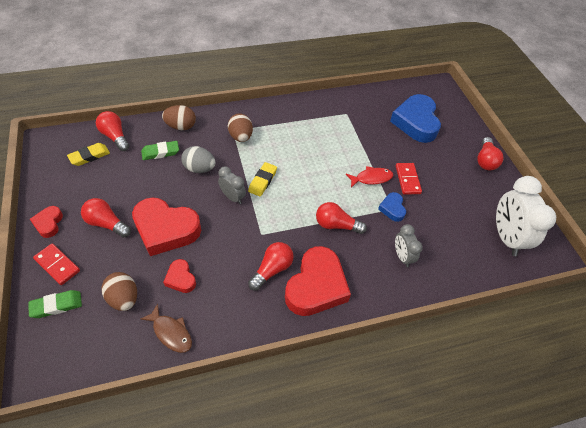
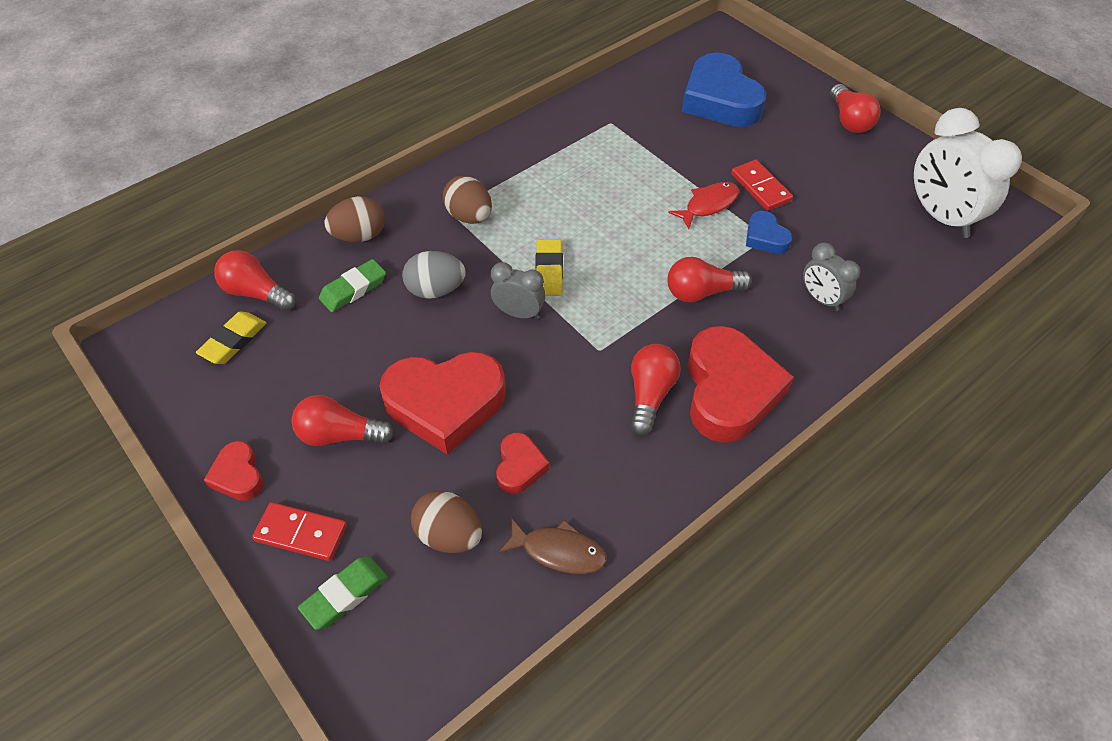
camera: 20 degrees left, 0 degrees up
(180, 278) = (520, 466): red heart -> red heart turned 120 degrees counterclockwise

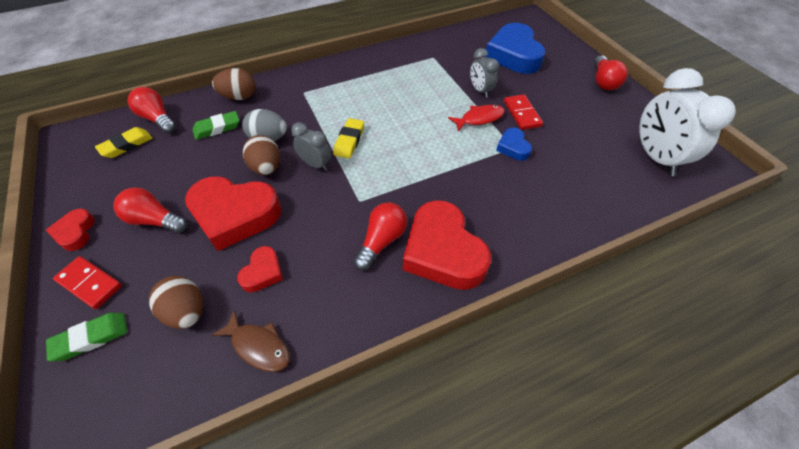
camera: 15 degrees right, 0 degrees up
(469, 216) = (314, 97): brown egg -> brown egg (266, 168)
(701, 292) = (450, 176): red light bulb -> none
(729, 391) = (443, 251): red heart -> red heart turned 135 degrees clockwise
(821, 299) = (540, 198): grey clock -> grey clock (480, 91)

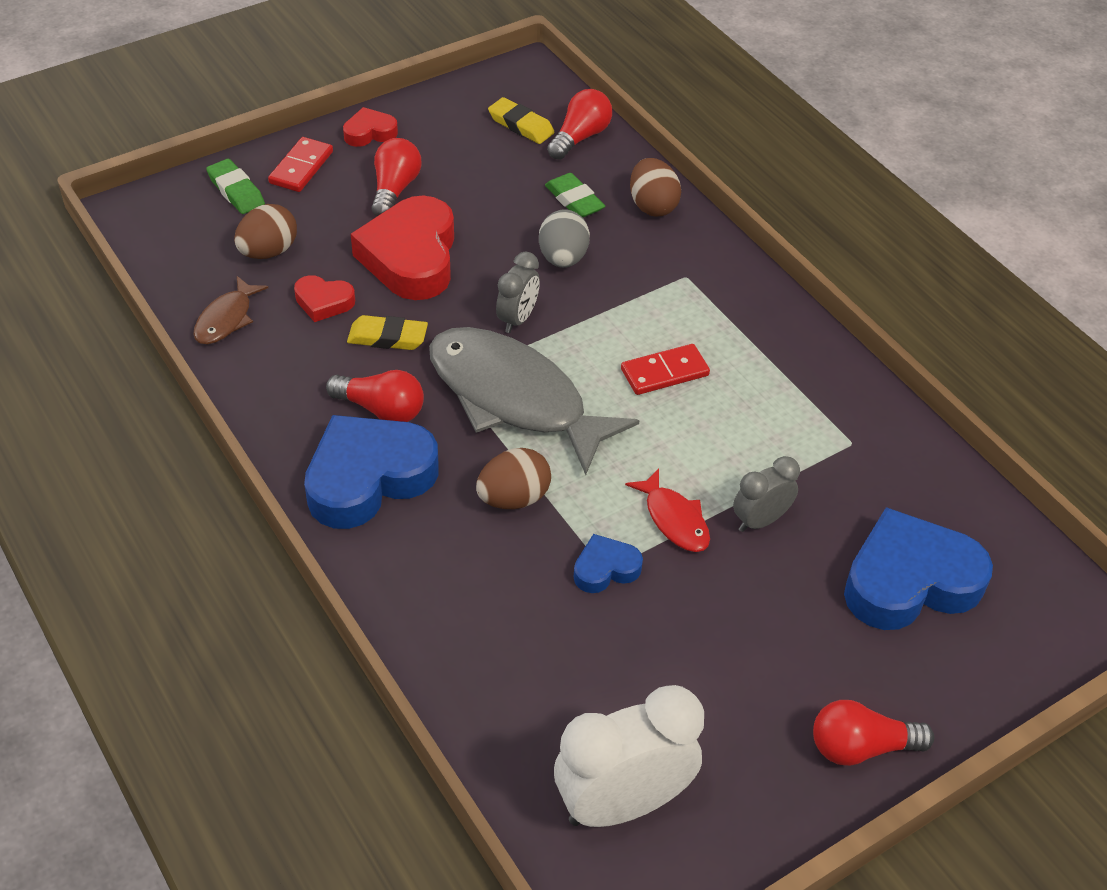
camera: 80 degrees right, 5 degrees down
(266, 168) = (501, 269): brown egg -> brown egg (513, 498)
(349, 141) = (577, 350): yellow eraser -> yellow eraser (387, 337)
(383, 172) = (514, 398): none -> grey fish
(443, 251) = (368, 478): red heart -> blue heart
(522, 114) = (705, 587): red domino -> red domino (664, 372)

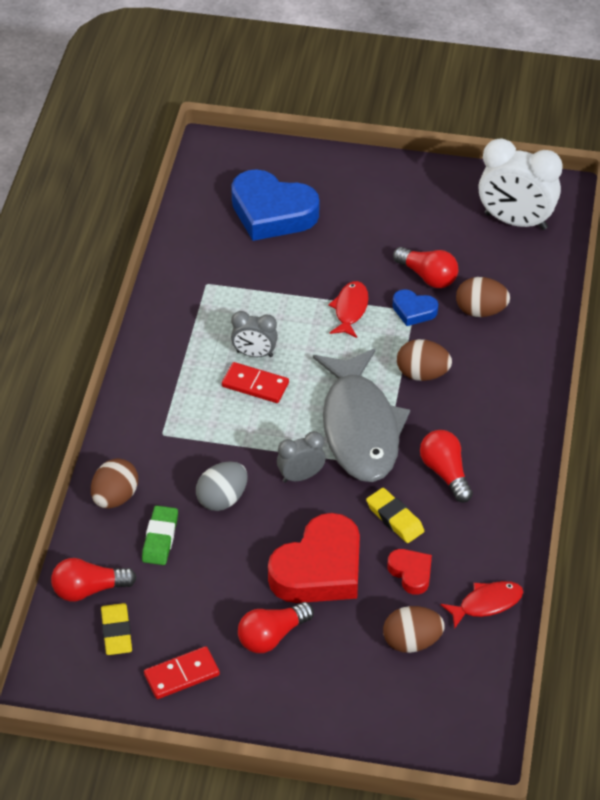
camera: 135 degrees left, 0 degrees up
(226, 319) = (487, 604): brown fish -> red fish
(236, 191) = (387, 718): green eraser -> none
(301, 167) = (319, 707): red domino -> red domino (182, 675)
(368, 478) = (492, 437): blue heart -> none
(370, 133) = (234, 707): red heart -> none
(530, 625) = (480, 311): none -> brown egg
(760, 520) = (307, 281): grey clock -> grey clock (254, 354)
(861, 747) = (385, 175): red light bulb -> red light bulb (428, 276)

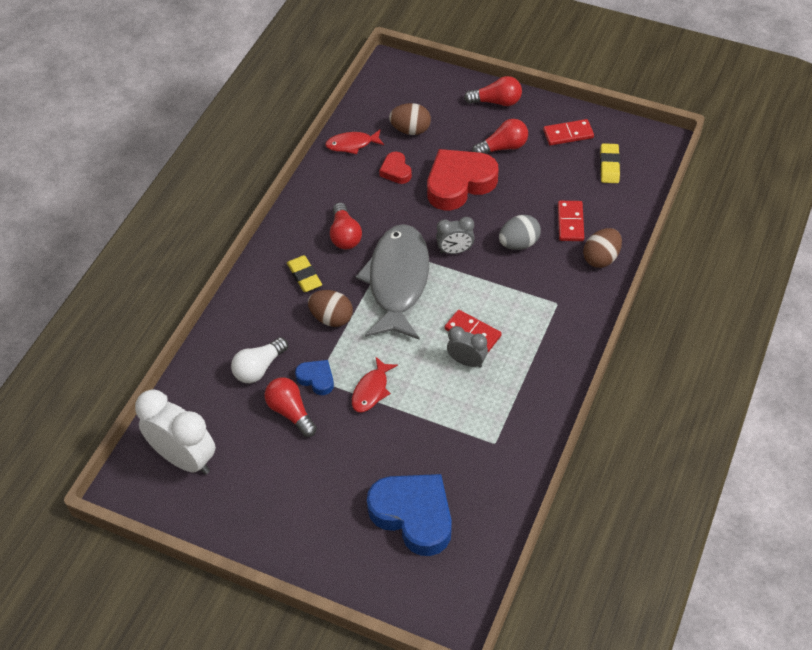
camera: 165 degrees left, 5 degrees up
(89, 589) = (626, 196): red light bulb -> red light bulb (496, 102)
(160, 538) = (570, 222): green eraser -> red domino
(395, 518) = (394, 209): yellow eraser -> yellow eraser (304, 276)
(480, 311) = (259, 368): brown egg -> white light bulb

